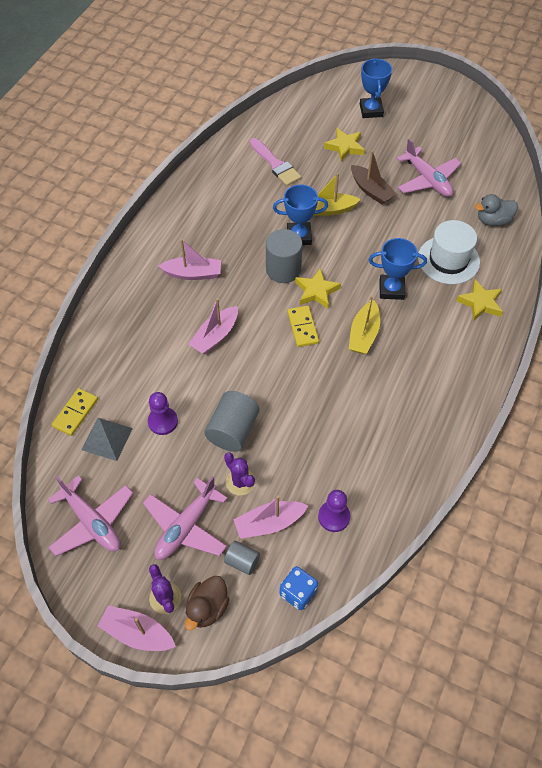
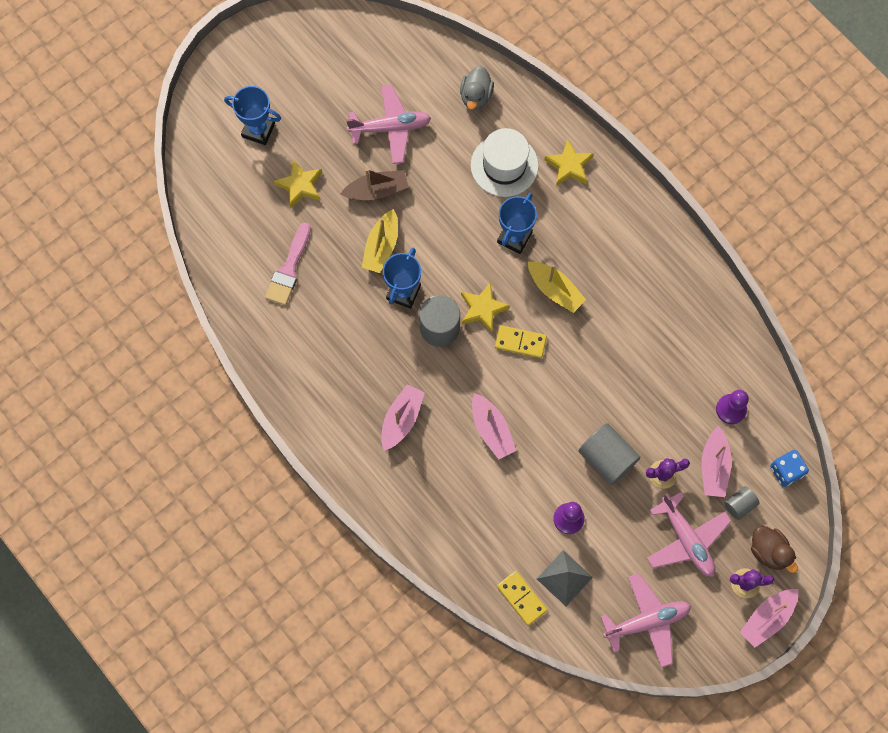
camera: 65 degrees left, 15 degrees up
(275, 164) = (289, 269): pink brush -> pink brush turned 120 degrees clockwise

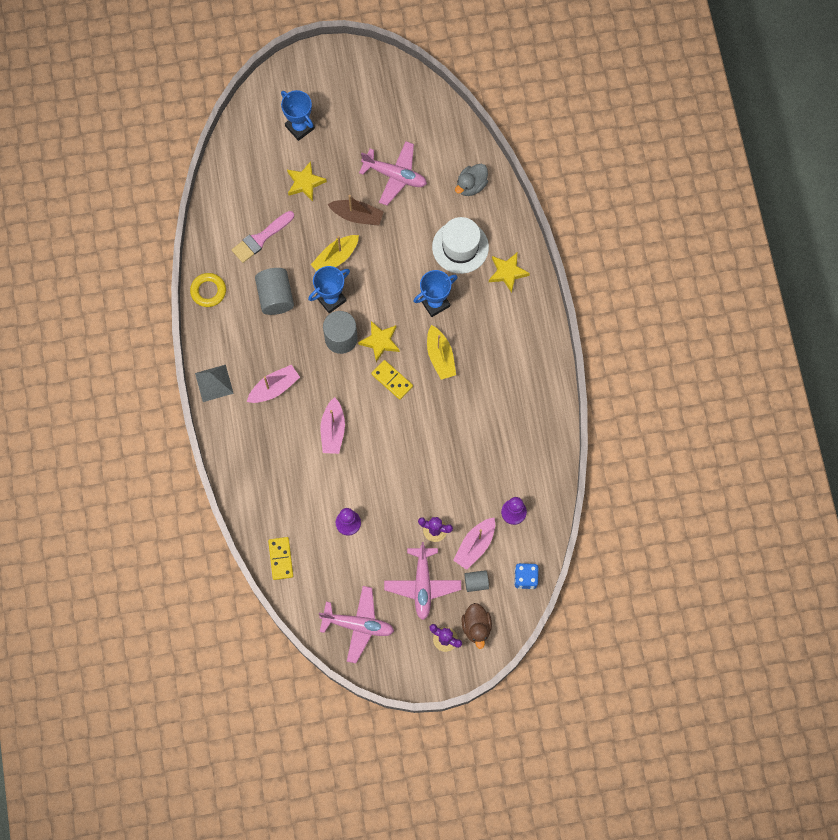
camera: 30 degrees right, 0 degrees up
(267, 355) = (208, 291): none -> yellow ring
(564, 578) = (319, 562): grey pyramid -> grey pyramid (214, 383)
(607, 458) = (402, 496): grey cylinder -> grey cylinder (275, 297)
(767, 618) = (445, 672): pink boat -> none

